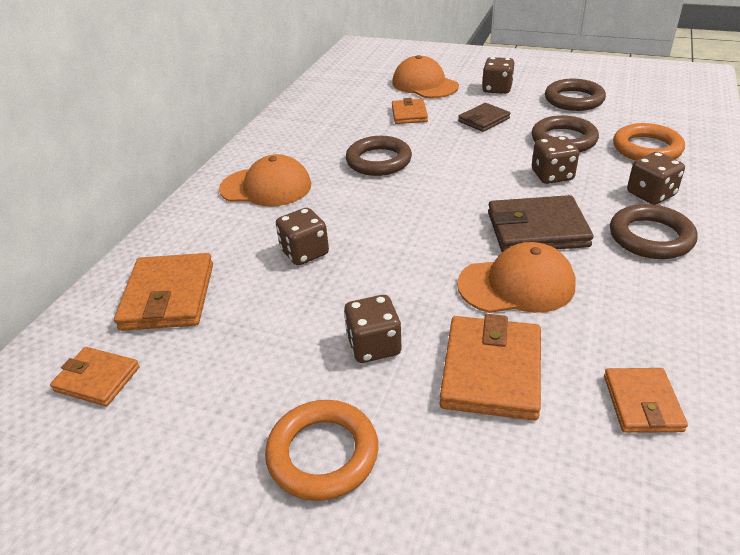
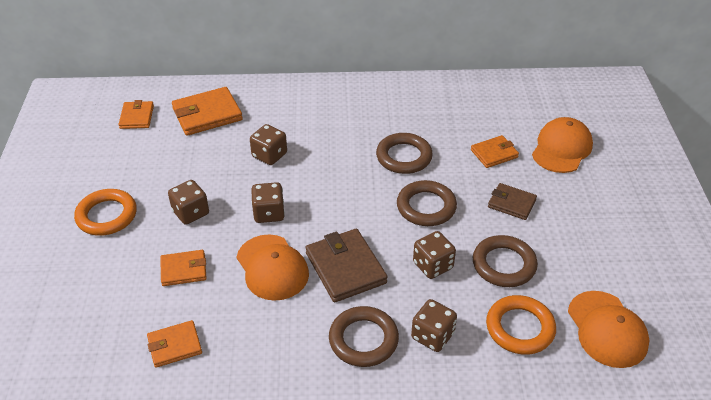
camera: 65 degrees right, 5 degrees up
(266, 187) = (338, 111): orange cap -> orange cap (607, 329)
(491, 371) = (184, 270): orange wallet -> orange wallet, size x0.61
(497, 89) = (585, 200): brown dice -> brown dice (269, 213)
(574, 100) = (597, 261): brown ring -> brown ring (426, 207)

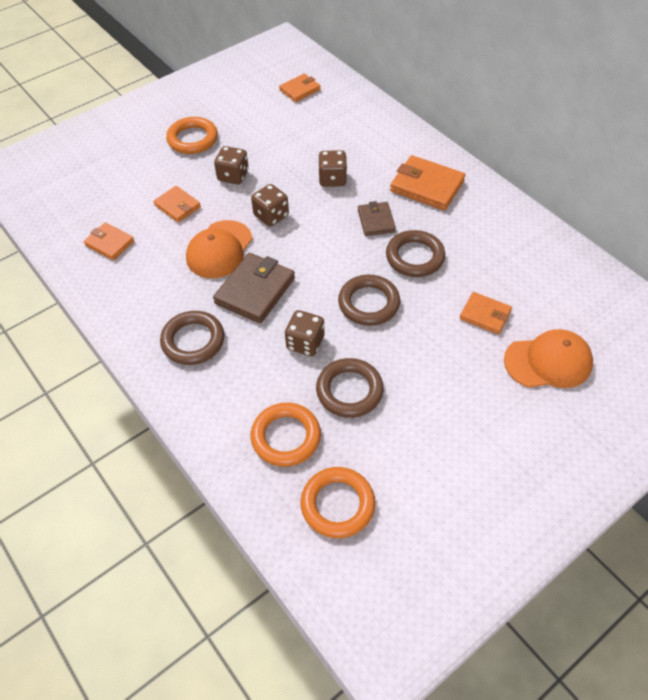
camera: 55 degrees right, 10 degrees up
(207, 114) = (341, 120): orange wallet -> orange wallet (427, 186)
(432, 336) = (230, 381): brown dice -> none
(511, 203) = (431, 359): brown wallet -> brown wallet (376, 221)
(607, 329) = (337, 504): orange cap -> orange ring

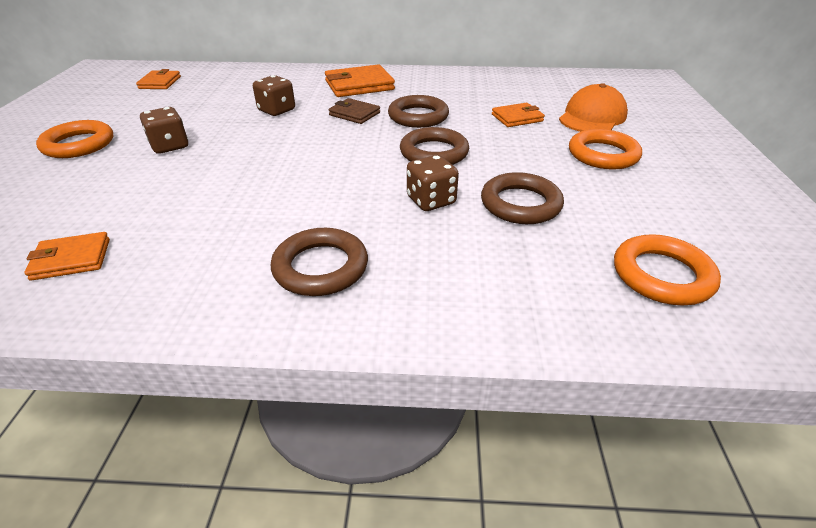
camera: 50 degrees left, 15 degrees down
(177, 206) = (131, 190): orange wallet -> none
(219, 249) = (236, 193): orange cap -> none
(255, 290) = (323, 197): brown wallet -> none
(271, 216) = (255, 150): brown dice -> none
(286, 437) = (537, 267): orange ring -> orange ring (603, 154)

